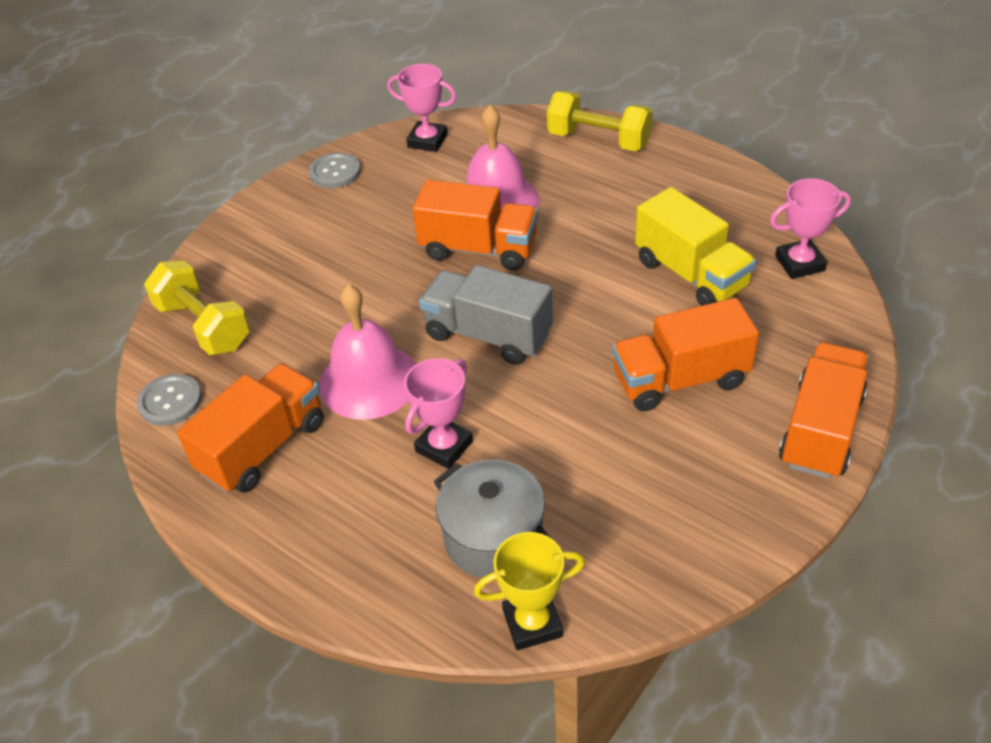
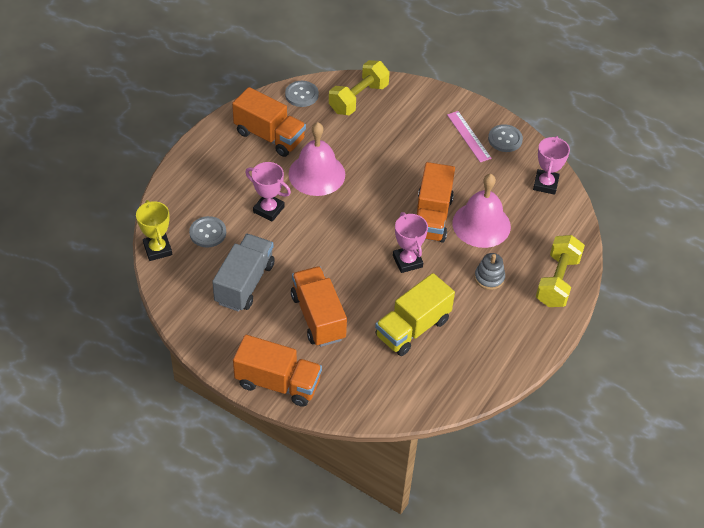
camera: 80 degrees right, 5 degrees up
(321, 206) = (469, 136): none -> pink ruler
(488, 335) = (354, 225): grey truck -> grey truck (244, 283)
(493, 538) = (208, 233): grey pot -> grey button
(594, 198) = (489, 278): none -> grey stacking toy
(799, 263) = (426, 390): pink trophy -> pink trophy (407, 261)

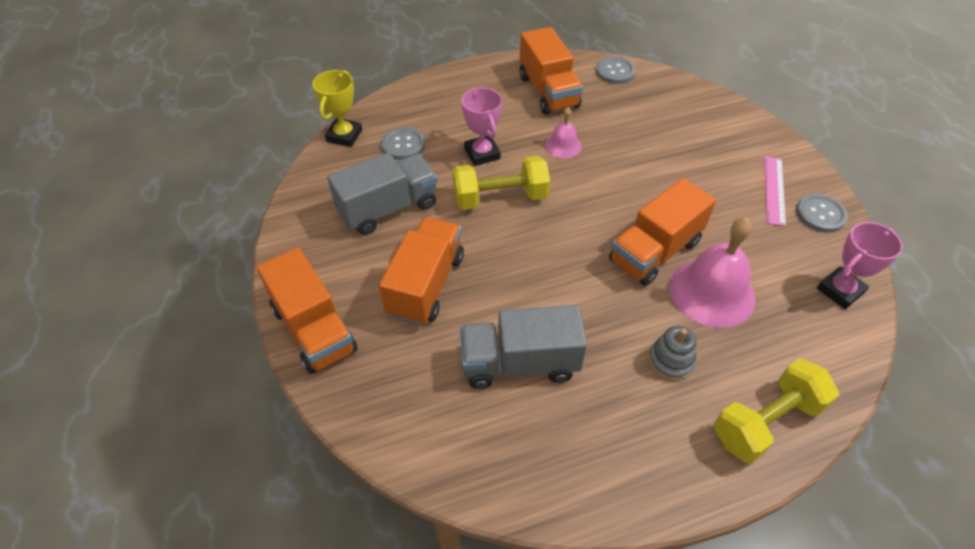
camera: 40 degrees right, 0 degrees up
(316, 174) = (563, 145): pink bell -> pink bell, size x0.52
(358, 98) = (672, 99): yellow dumbbell -> yellow dumbbell (500, 198)
(407, 261) = (582, 283): pink trophy -> none
(412, 328) = (519, 363): yellow truck -> grey truck

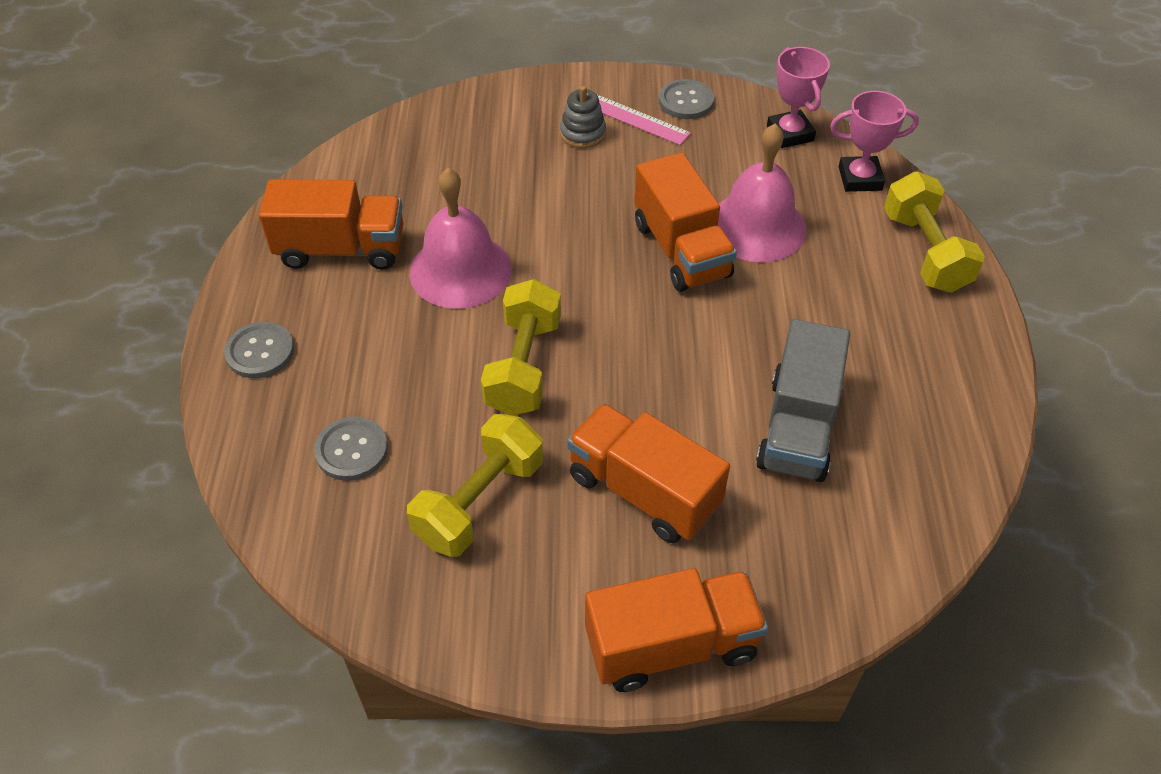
camera: 70 degrees left, 0 degrees up
(344, 136) = (282, 525): yellow trophy -> none
(388, 208) = (479, 502): grey truck -> yellow dumbbell
(482, 154) = (426, 361): pink trophy -> pink trophy (860, 178)
(563, 145) = (460, 270): pink bell -> pink bell, size x1.91
(615, 71) = (346, 168): grey button -> grey button (260, 352)
(670, 361) = (835, 294): grey stacking toy -> grey stacking toy (583, 133)

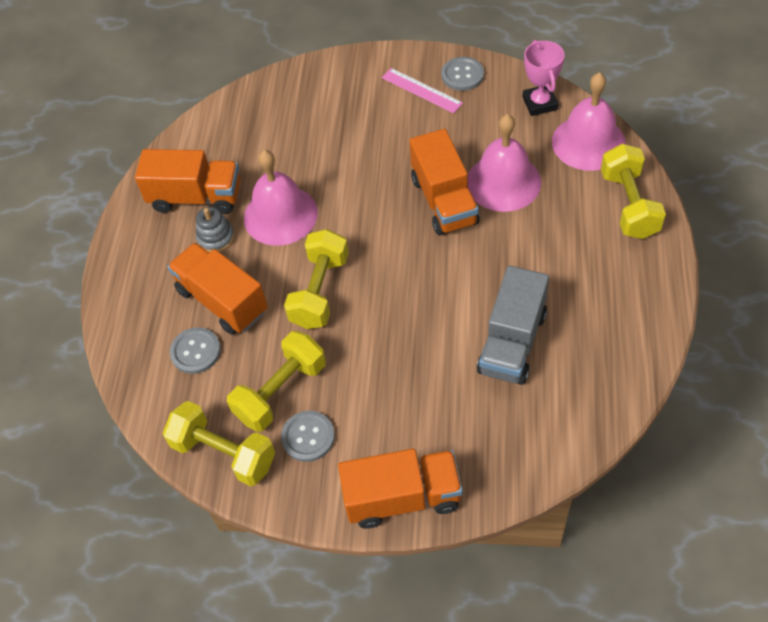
camera: 10 degrees right, 5 degrees up
(260, 352) = (136, 276): grey button -> grey button (308, 437)
(402, 591) = (224, 453): none -> yellow dumbbell
(583, 133) = (380, 103): grey stacking toy -> grey stacking toy (216, 238)
(643, 491) = (395, 387): orange truck -> orange truck (222, 301)
(860, 178) = (588, 142): pink trophy -> pink bell

